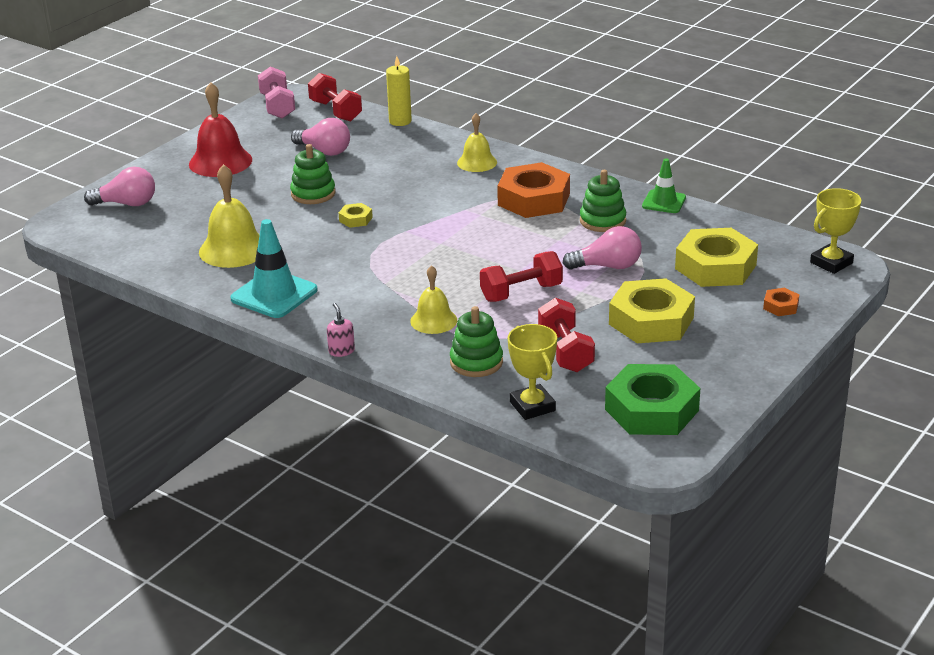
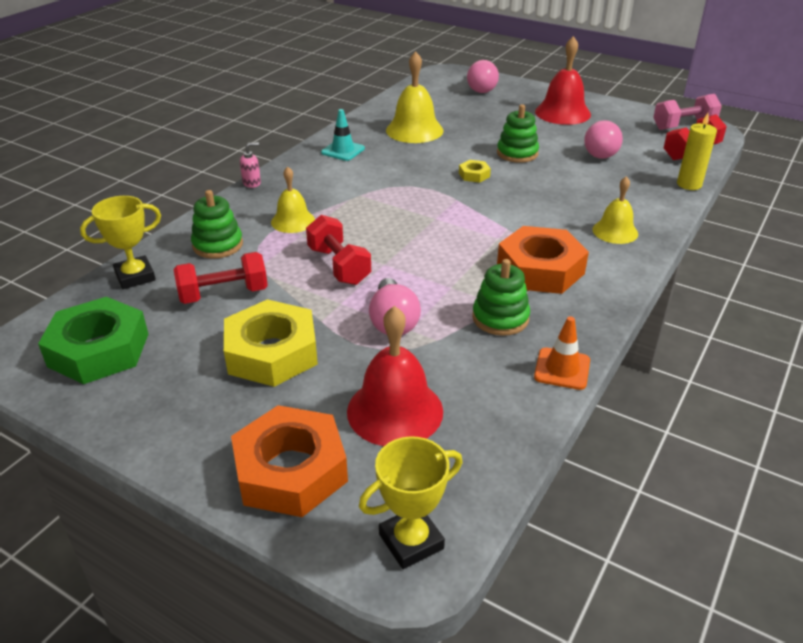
camera: 85 degrees right, 5 degrees up
(274, 294) = (343, 150): turquoise traffic cone -> turquoise traffic cone, size x0.62
(664, 202) = (562, 369): green traffic cone -> orange traffic cone
(715, 267) = (395, 411): yellow nut -> red bell
(780, 306) = (291, 470): orange nut -> orange nut, size x2.28
(831, 263) = (411, 541): yellow trophy -> yellow trophy turned 75 degrees counterclockwise

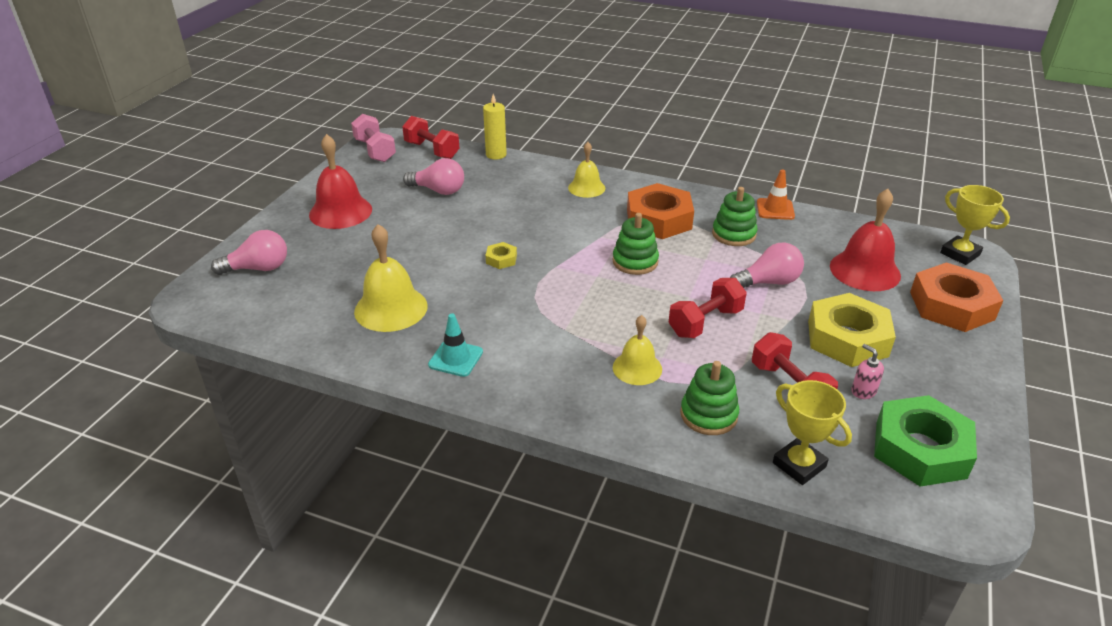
camera: 100 degrees left, 0 degrees up
(252, 183) = (560, 421): pink soap dispenser -> pink soap dispenser (863, 391)
(517, 153) = (447, 236): green stacking toy -> green stacking toy (635, 261)

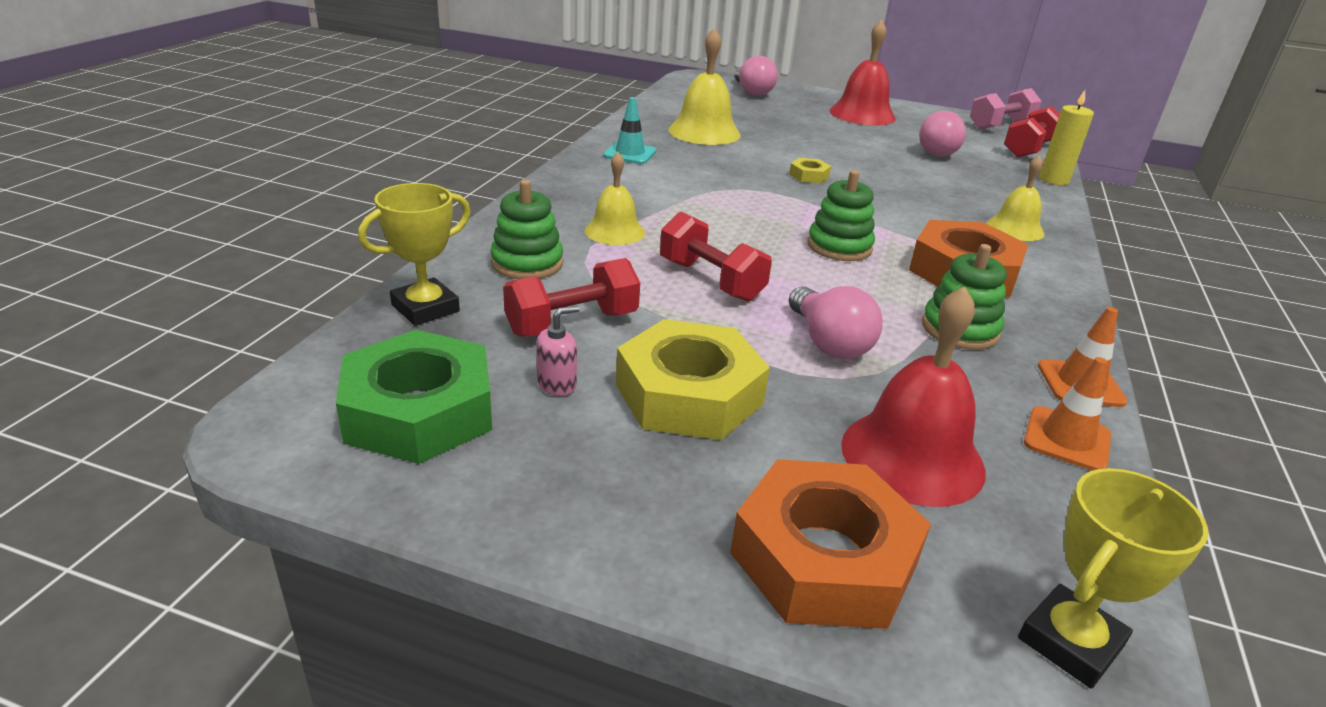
camera: 85 degrees right, 5 degrees down
(827, 224) = (1067, 439): none -> orange traffic cone

